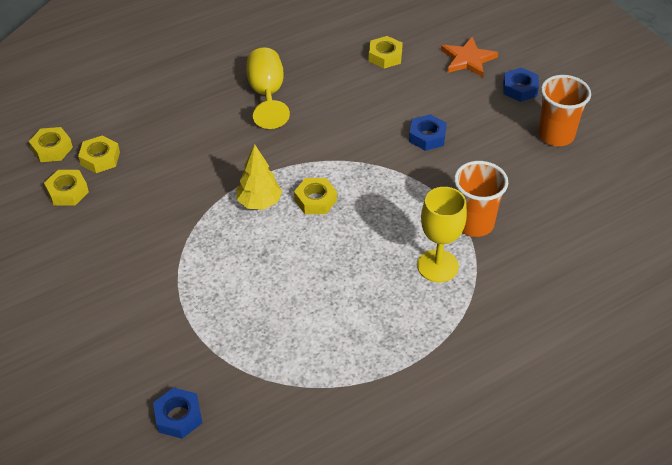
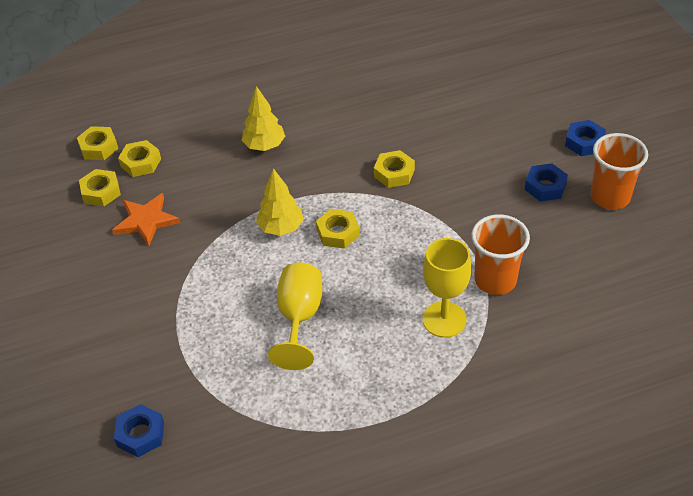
camera: 15 degrees right, 0 degrees up
(220, 127) = (264, 146): none -> yellow tree
(267, 93) = (320, 117): yellow goblet -> yellow goblet (299, 317)
(385, 56) = (451, 92): yellow nut -> yellow nut (394, 173)
(427, 136) = (471, 181): blue nut -> blue nut (545, 186)
(468, 59) = (537, 105): orange star -> orange star (146, 221)

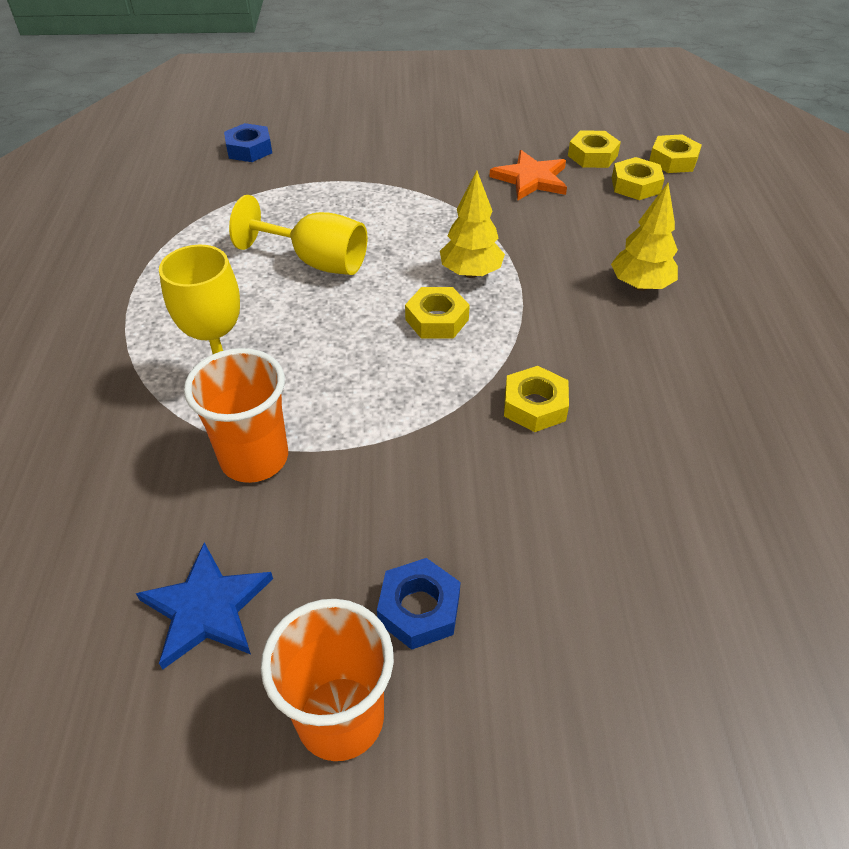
camera: 105 degrees right, 0 degrees up
(584, 142) = (522, 745): blue nut -> none
(593, 261) = (207, 608): none -> blue star

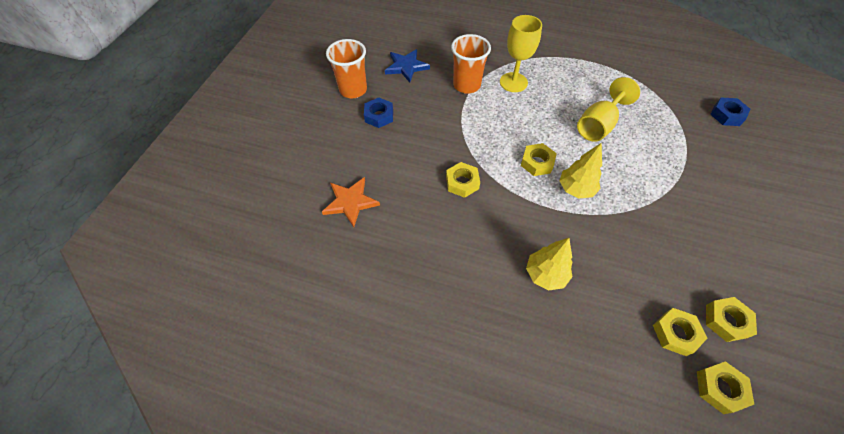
camera: 110 degrees right, 10 degrees up
(531, 179) = (687, 260): orange star -> orange star (350, 202)

